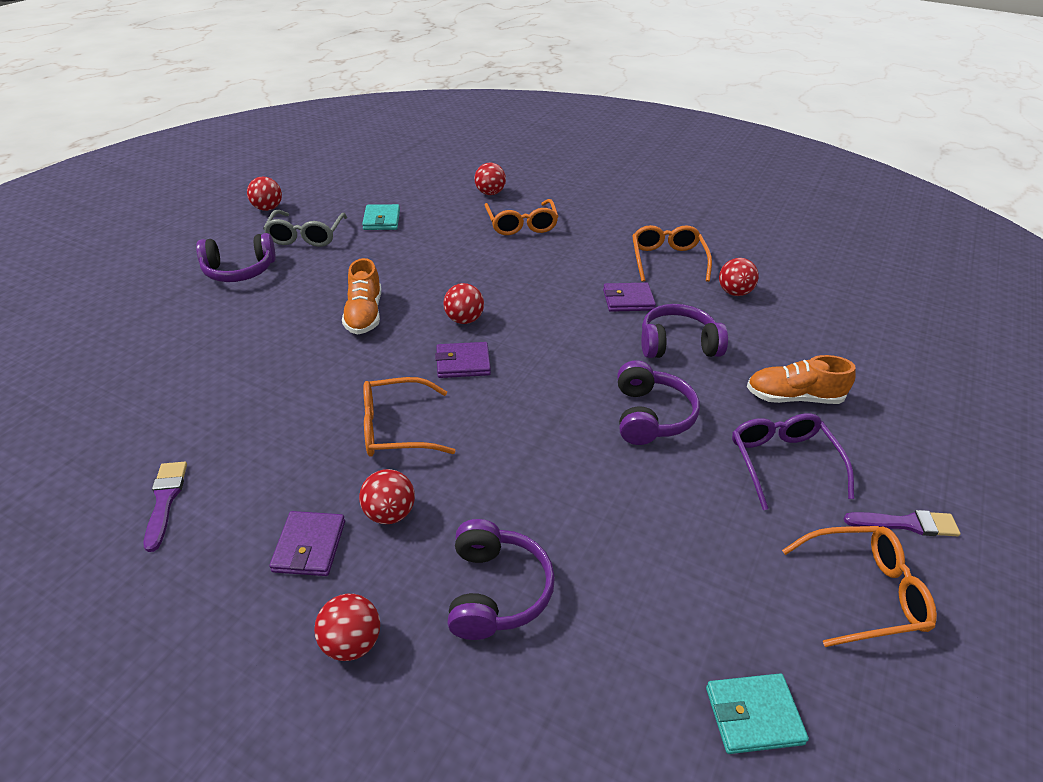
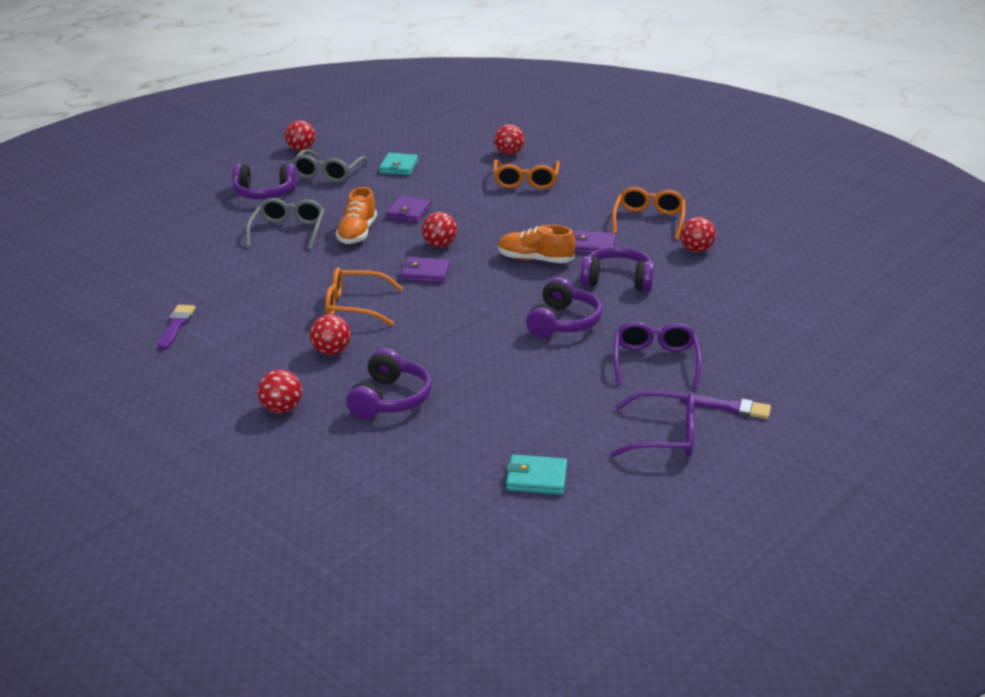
camera: 15 degrees right, 10 degrees down
(281, 322) = (288, 231): none -> grey glasses
(309, 546) = (269, 361): purple wallet -> purple wallet (408, 212)
(793, 397) = (695, 325): orange shoe -> orange shoe (535, 260)
(863, 592) = (664, 436): orange glasses -> purple glasses

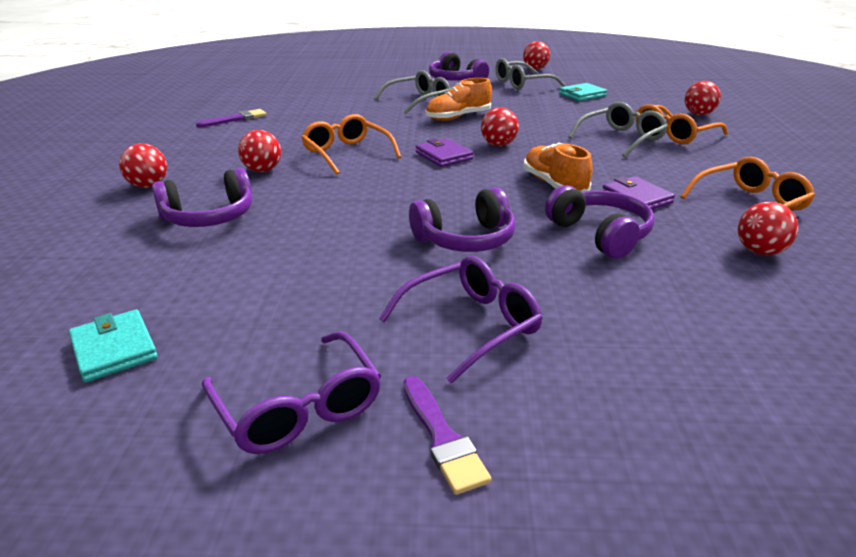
camera: 50 degrees right, 0 degrees up
(408, 212) = (524, 119): purple wallet -> none
(503, 201) = (621, 139): none -> grey glasses

